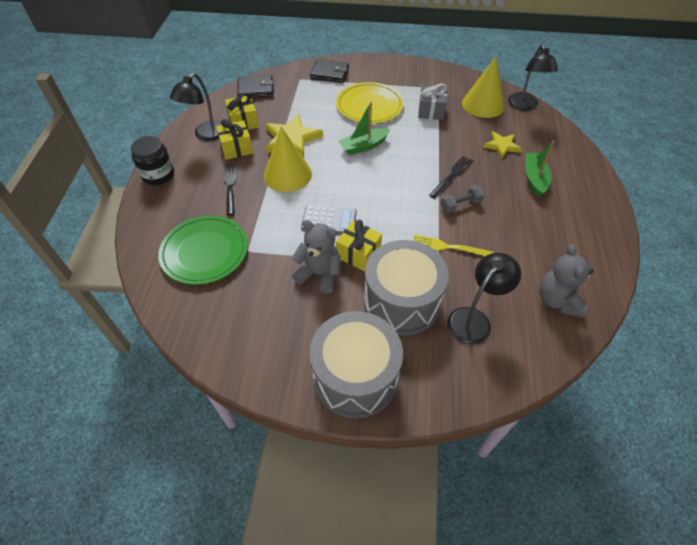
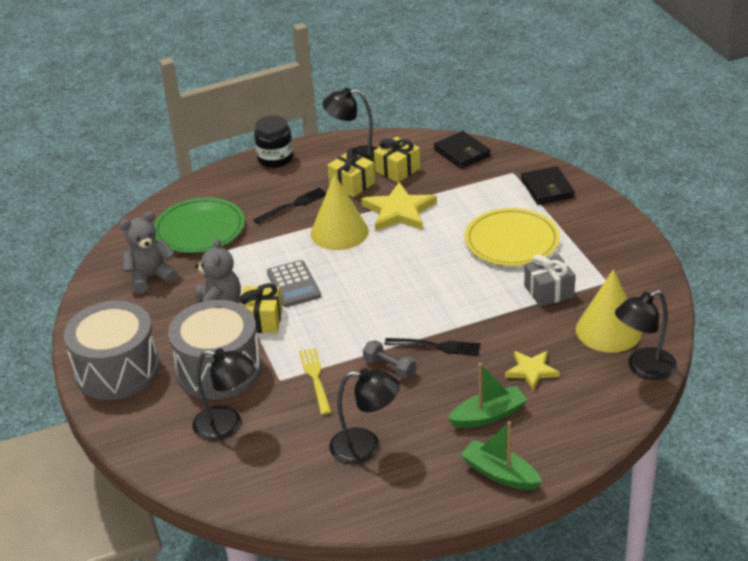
camera: 65 degrees right, 15 degrees down
(363, 146) = (430, 264): green boat -> green boat (500, 474)
(537, 247) = (365, 447): none -> black lamp
(557, 300) = (292, 481): grey teddy bear -> grey teddy bear (150, 277)

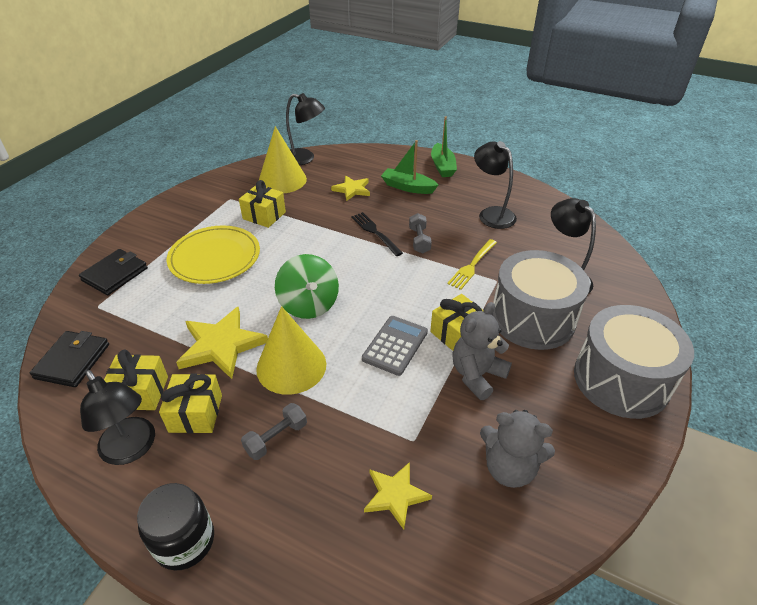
camera: 135 degrees left, 5 degrees up
(199, 229) = (395, 495): green plate -> yellow star
(293, 205) = (276, 438): black fork -> grey dumbbell
(389, 265) = (309, 304): none -> green spinning top
(549, 291) = (264, 215): grey gift -> yellow gift

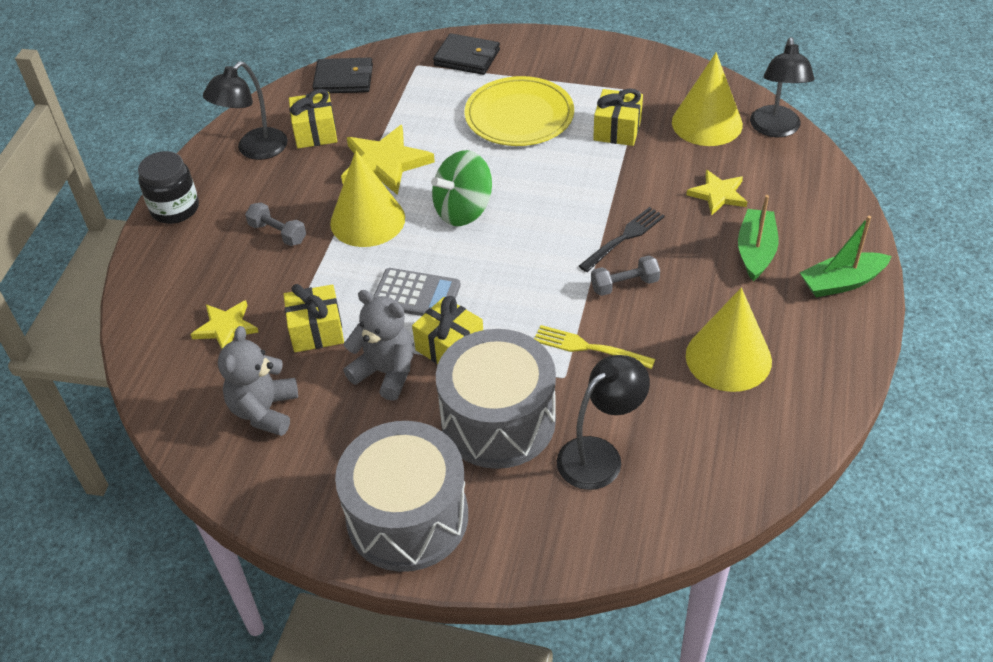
camera: 80 degrees right, 5 degrees up
(196, 413) = (297, 174): yellow gift -> yellow gift (316, 331)
(491, 214) = (728, 358): black lamp -> yellow cone

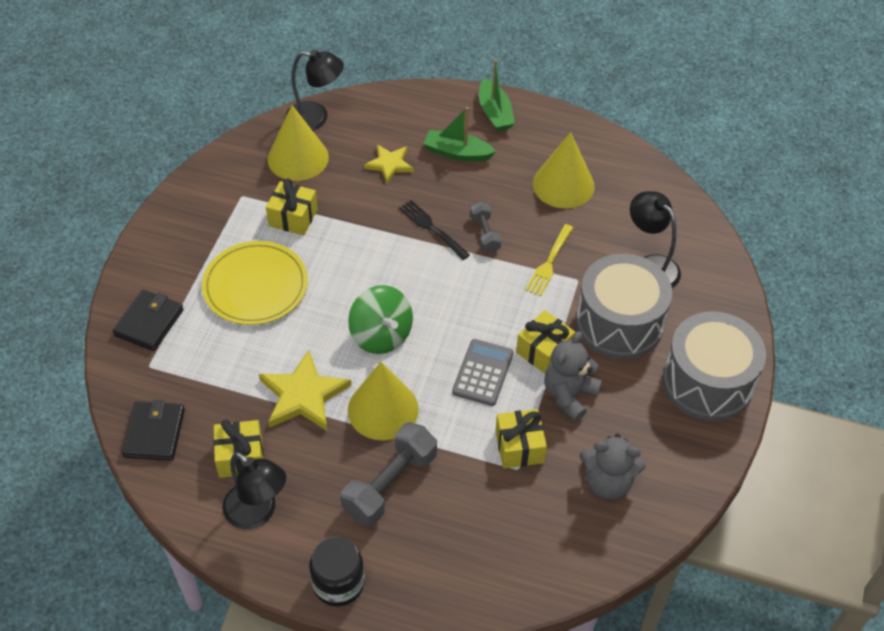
camera: 90 degrees left, 5 degrees up
(226, 327) = (511, 520): yellow star -> none
(278, 233) = (390, 484): grey dumbbell -> grey dumbbell, size x1.80

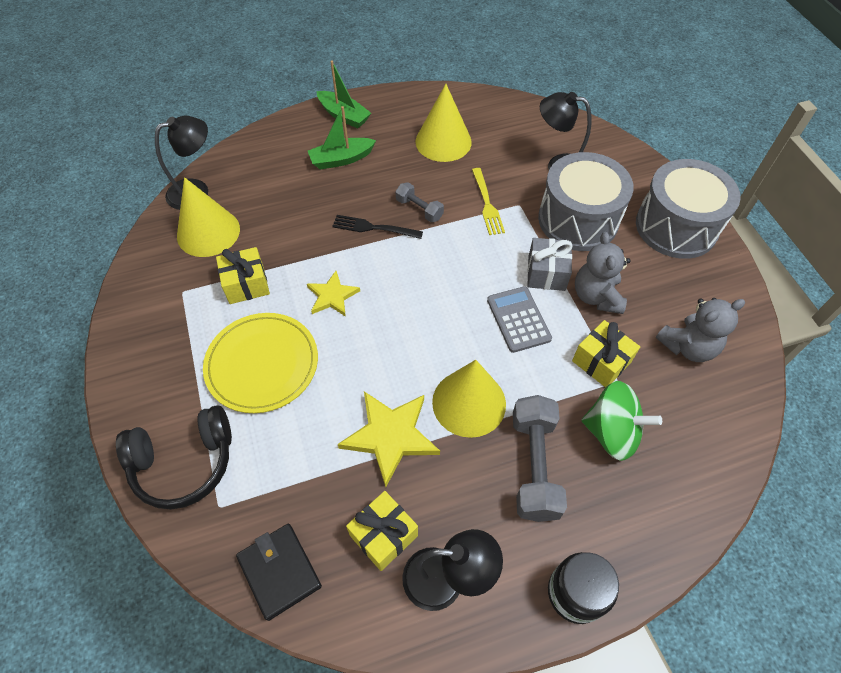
camera: 35 degrees left, 5 degrees up
(149, 322) = (184, 463): black wallet -> black headphones
(381, 335) = (410, 339): green spinning top -> green spinning top (611, 432)
(389, 164) = (294, 196): yellow star -> yellow star (332, 296)
(544, 351) = (546, 273): yellow gift -> grey gift

